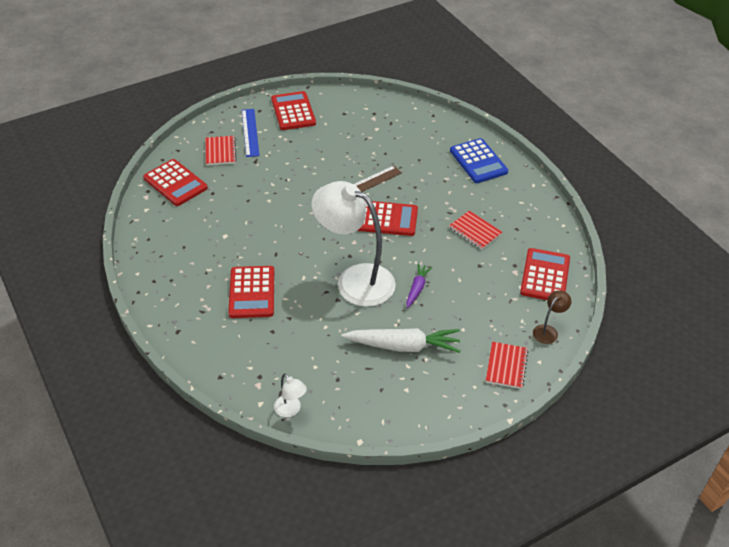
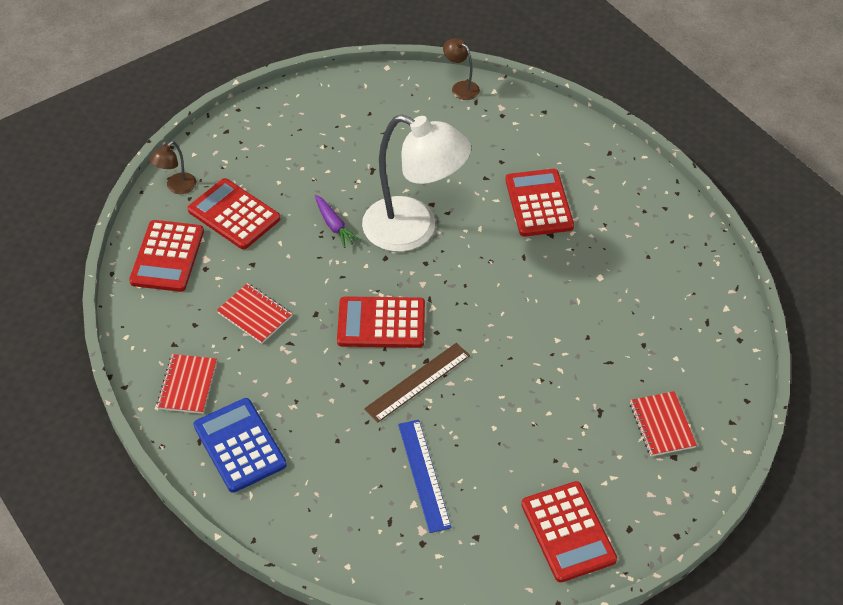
camera: 175 degrees right, 5 degrees up
(175, 183) = (705, 356): red calculator -> red calculator (234, 214)
(250, 132) = (628, 472): blue ruler -> blue ruler (424, 475)
(291, 410) = (461, 87): white lamp -> brown lamp
(403, 346) = (348, 157): white carrot -> none
(417, 288) = (334, 225): purple carrot -> purple carrot turned 45 degrees counterclockwise
(506, 366) = (232, 146): red notebook -> red notebook (187, 385)

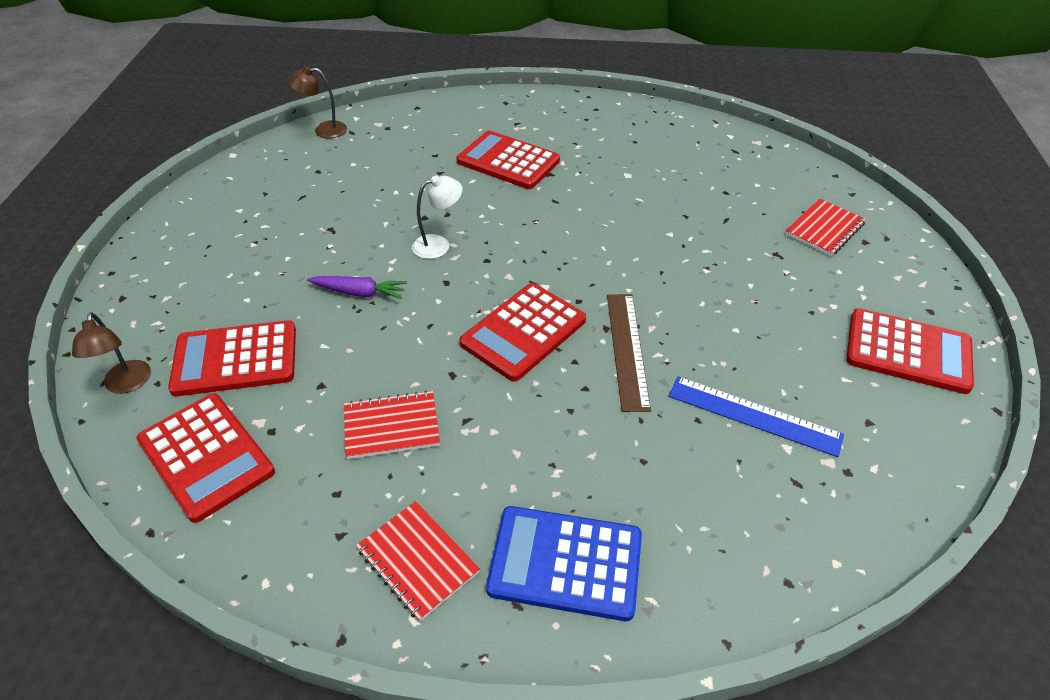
camera: 50 degrees left, 5 degrees down
(414, 230) = (438, 244): white lamp -> white lamp, size x0.41
(662, 425) = (824, 229): red notebook -> red notebook turned 75 degrees counterclockwise

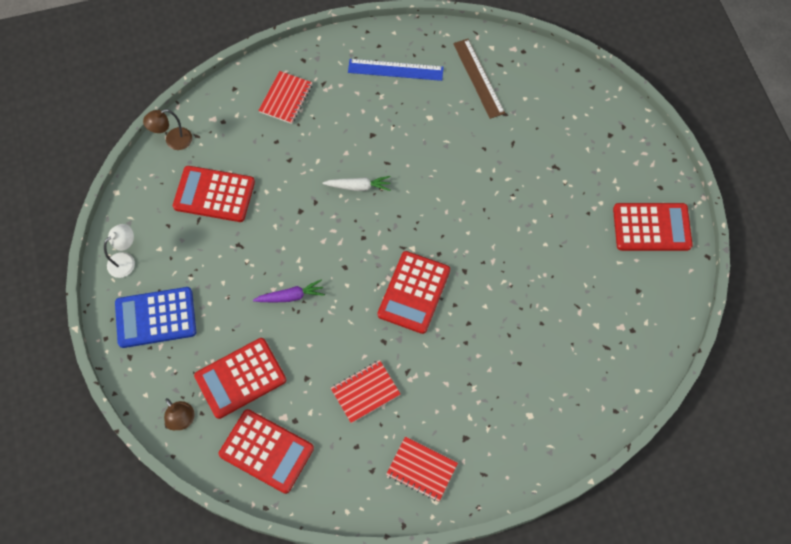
camera: 20 degrees left, 20 degrees up
(438, 244) = (323, 234): white lamp -> white lamp (126, 261)
(508, 161) = (335, 131): red calculator -> red calculator (214, 194)
(508, 213) = (358, 186): none -> white carrot
(565, 562) = (499, 441): blue calculator -> blue calculator (156, 317)
(627, 349) = (484, 284): brown ruler -> brown ruler (478, 78)
(754, 415) = (572, 308): blue ruler -> blue ruler (395, 69)
(824, 229) = (581, 131): red notebook -> red notebook (286, 98)

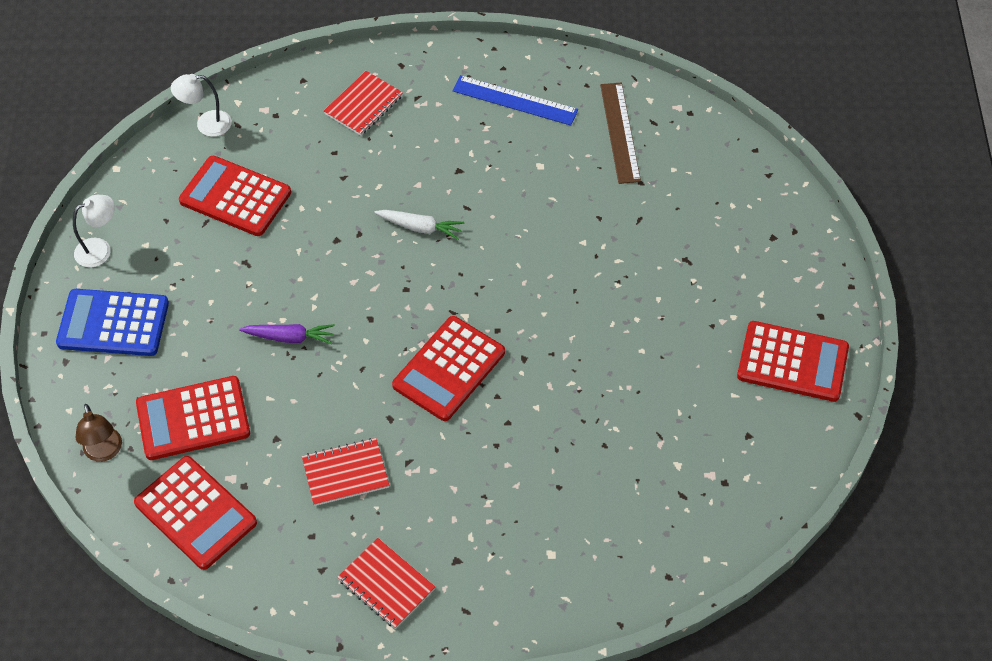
camera: 15 degrees right, 10 degrees down
(173, 141) = (206, 124): brown lamp -> white lamp

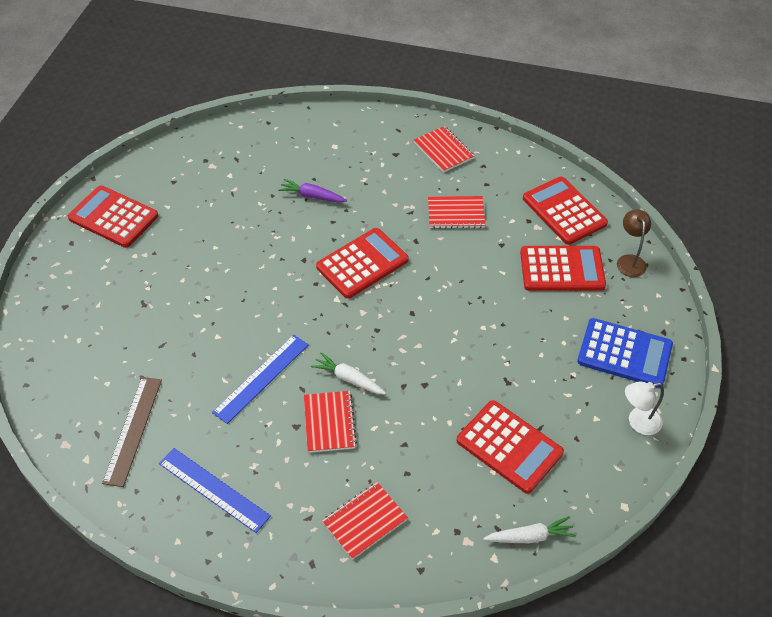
camera: 165 degrees left, 5 degrees down
(206, 124) = (530, 536): white lamp -> white carrot
(290, 337) = (479, 311): purple carrot -> purple carrot (312, 196)
(426, 180) = (329, 422): none -> red notebook
(514, 208) = (261, 378): none -> blue ruler

